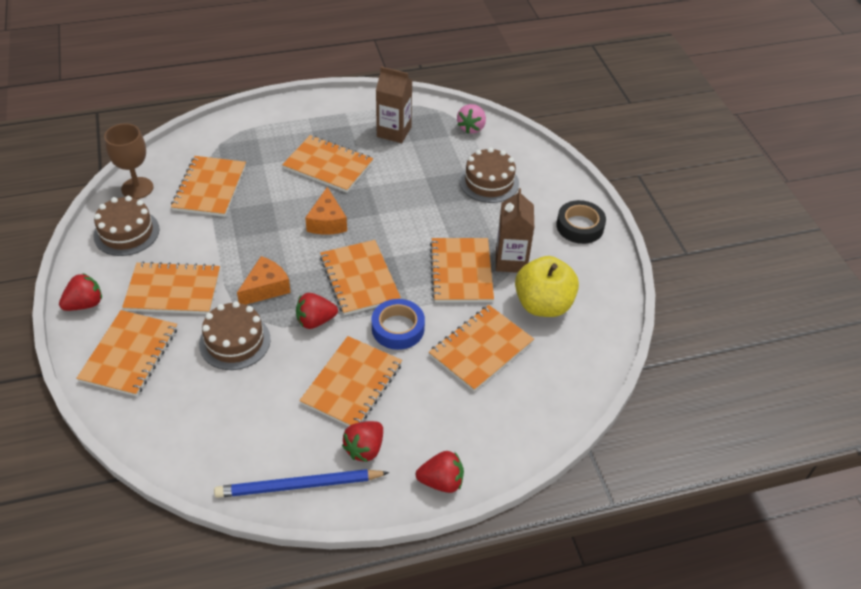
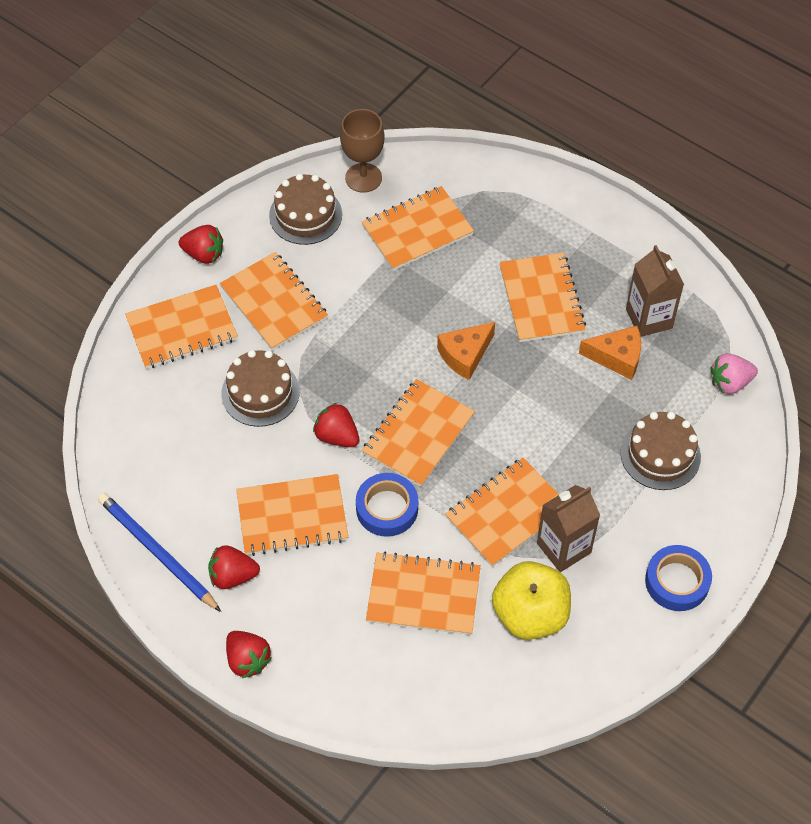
camera: 55 degrees right, 10 degrees up
(266, 288) = (339, 369): orange cheese -> orange cheese (617, 357)
(580, 226) = (677, 581): black tape -> blue tape

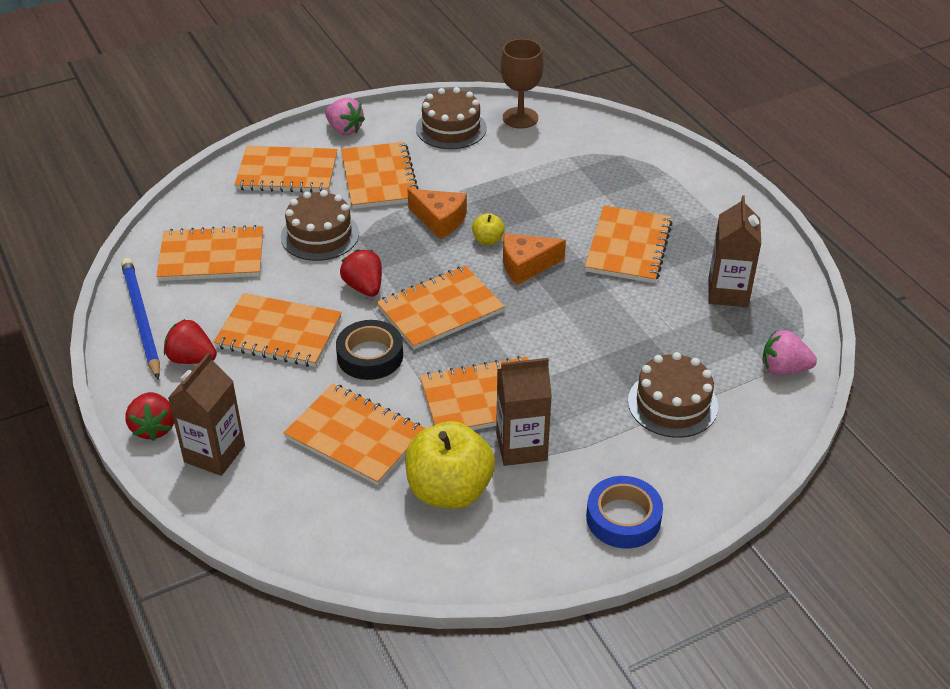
camera: 25 degrees right, 15 degrees down
(204, 254) = (344, 129): red strawberry -> pink strawberry
(317, 663) = (214, 453): none -> brown carton
(387, 508) = (370, 356): blue tape -> black tape
(416, 339) = (488, 240): none -> yellow apple
(417, 230) = (543, 165): orange notebook -> orange notebook (212, 256)
(617, 357) = (676, 312): orange cheese -> orange cheese (440, 220)

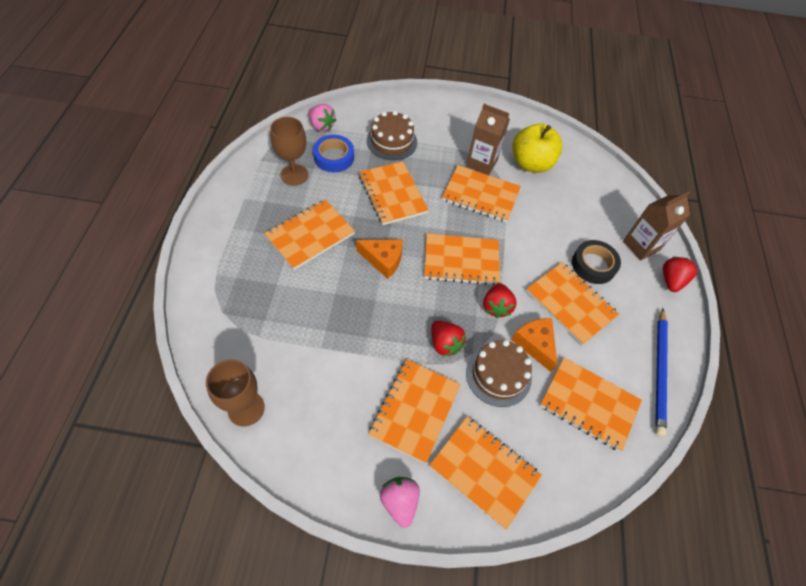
camera: 150 degrees left, 15 degrees up
(192, 359) = (634, 316): red strawberry -> red strawberry (444, 343)
(355, 436) = (560, 213): orange notebook -> orange notebook (392, 194)
(370, 356) = (524, 254): black tape -> black tape (593, 265)
(440, 220) = (404, 333): orange cheese -> orange cheese (535, 344)
(451, 128) = (311, 435): brown cake -> none
(488, 240) = (388, 295): yellow apple -> none
(623, 518) = (464, 114): blue tape -> blue tape (334, 157)
(728, 292) = (294, 175): brown carton -> brown goblet

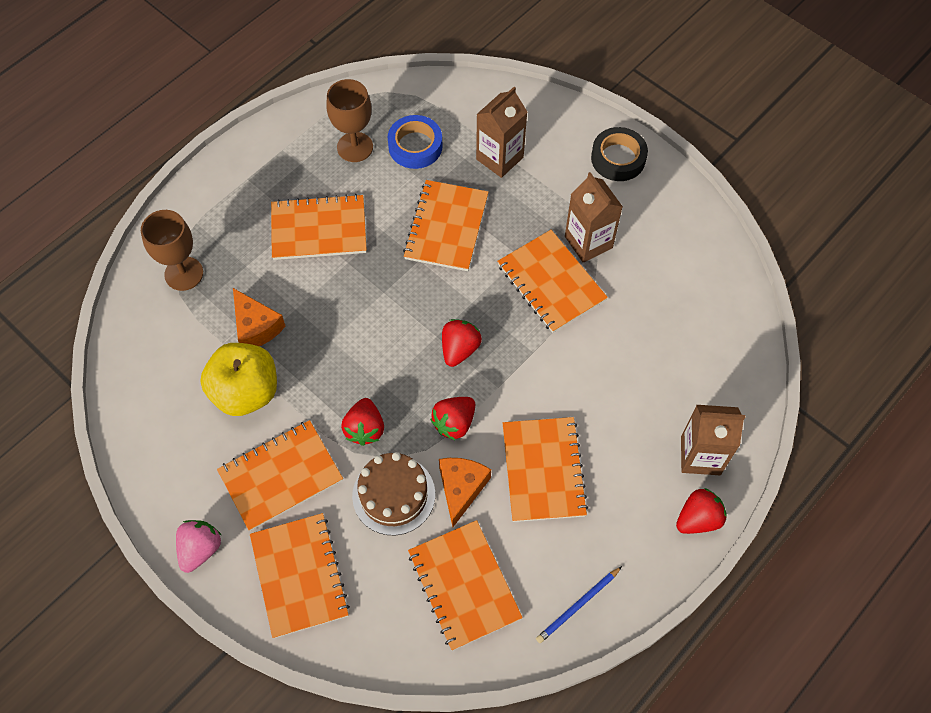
camera: 40 degrees right, 5 degrees up
(246, 408) = (131, 376): brown goblet -> brown goblet (184, 274)
(321, 126) = (432, 98): pink strawberry -> none
(383, 260) = (374, 300): orange cheese -> orange cheese (256, 327)
(392, 141) = (499, 158): brown cake -> brown carton
(461, 261) = (459, 349): orange notebook -> red strawberry
(531, 164) = (653, 275): yellow apple -> yellow apple (246, 392)
(593, 265) = (614, 443): black tape -> black tape (618, 158)
(659, 372) = (578, 606): blue pencil -> blue pencil, size x0.60

